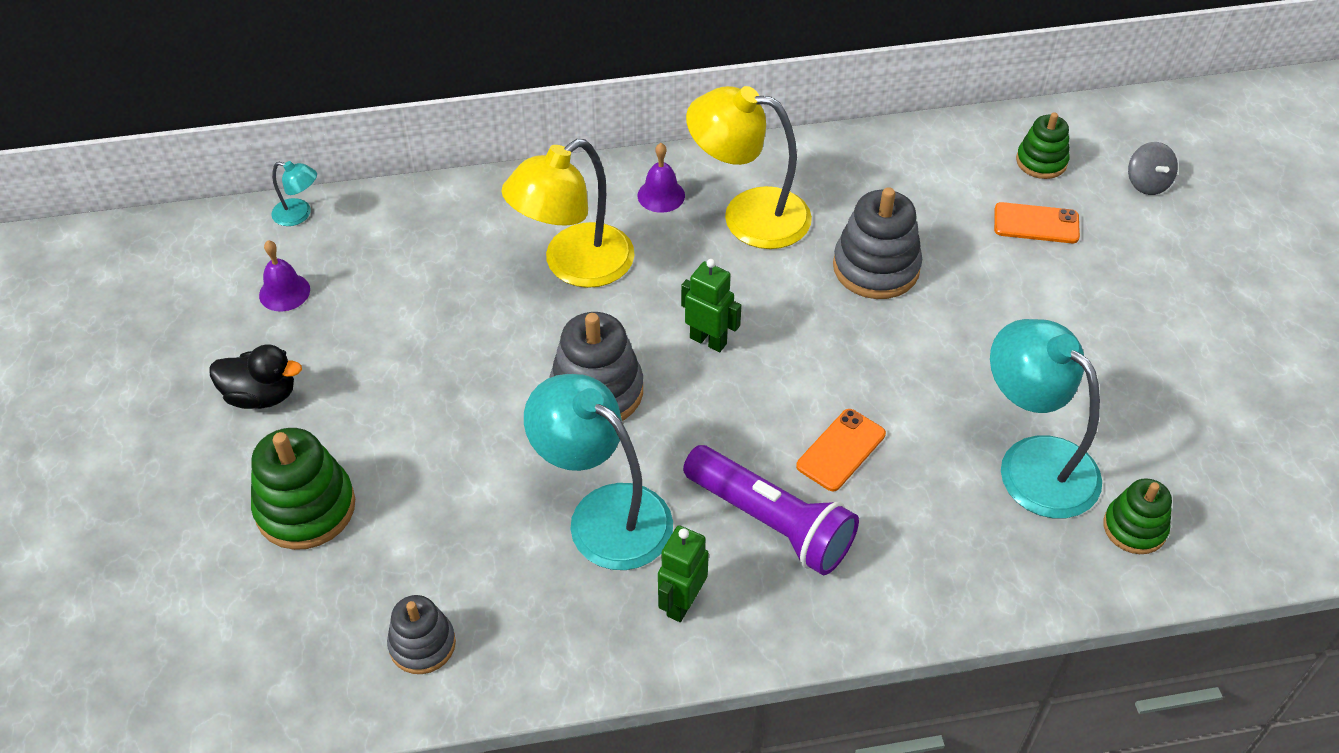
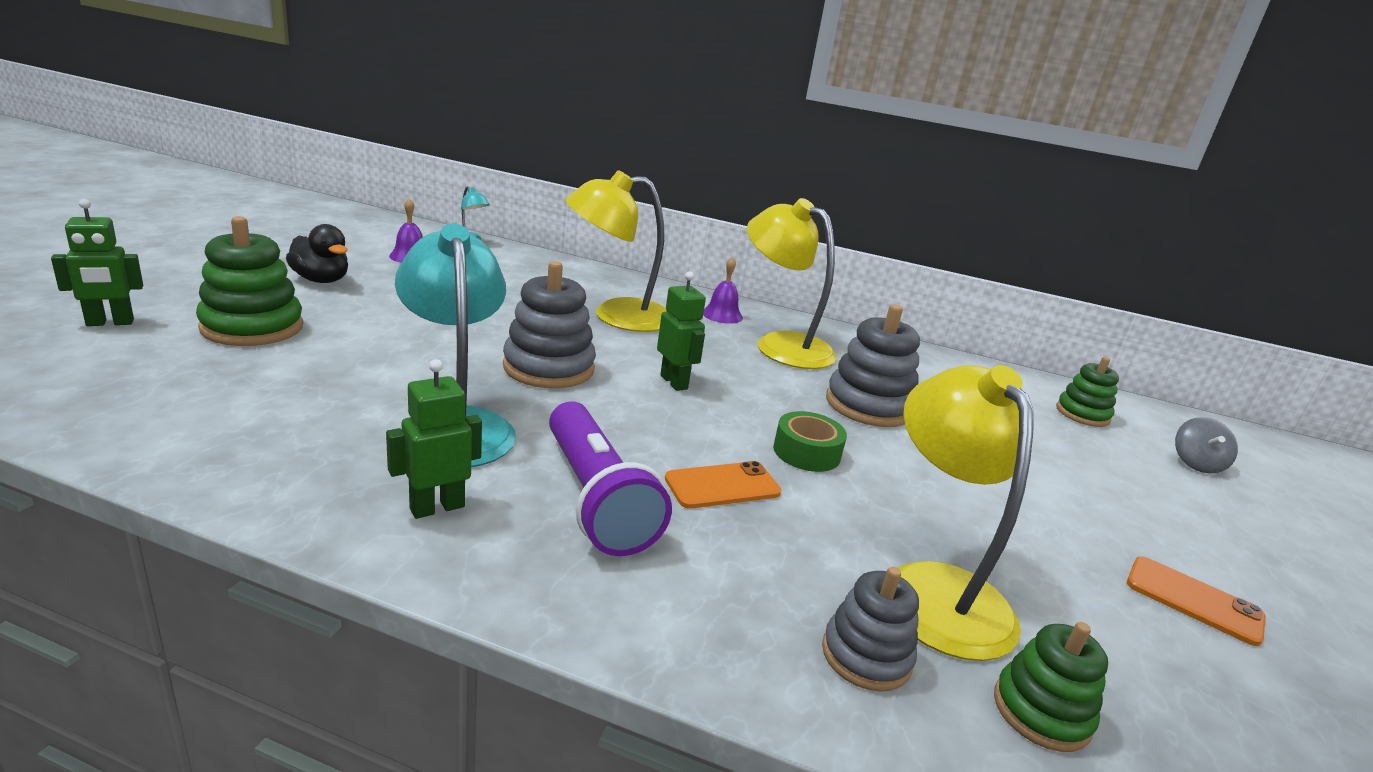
camera: 25 degrees right, 25 degrees down
(188, 586) = (110, 323): none -> green robot
(422, 644) = (189, 422): grey stacking toy -> grey stacking toy (866, 656)
(870, 368) = (806, 452): none -> green tape
(1033, 462) = (936, 588): turquoise lamp -> yellow lamp
(1036, 223) = (1054, 442): orange phone -> orange phone (1193, 600)

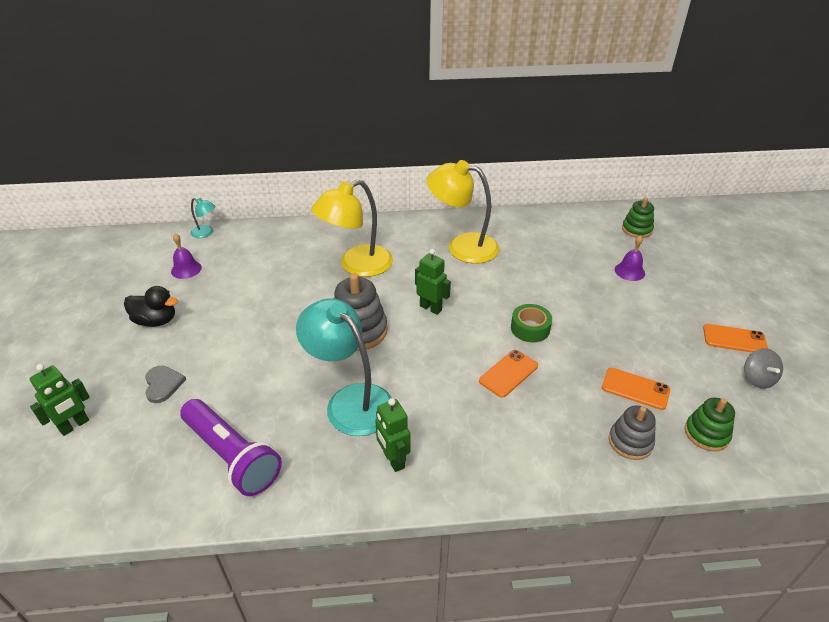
camera: 20 degrees left, 15 degrees up
(252, 327) = (163, 384): green stacking toy -> grey heart
(437, 507) = (393, 460): green robot -> green robot turned 60 degrees counterclockwise
(596, 498) = (459, 413): purple flashlight -> purple flashlight (232, 456)
(722, 315) = (413, 234): purple bell -> purple bell (629, 271)
(868, 405) = (536, 276): grey stacking toy -> none
(936, 588) = (635, 389): yellow lamp -> orange phone
(1196, 464) = (701, 243): grey spinning top -> grey spinning top (757, 379)

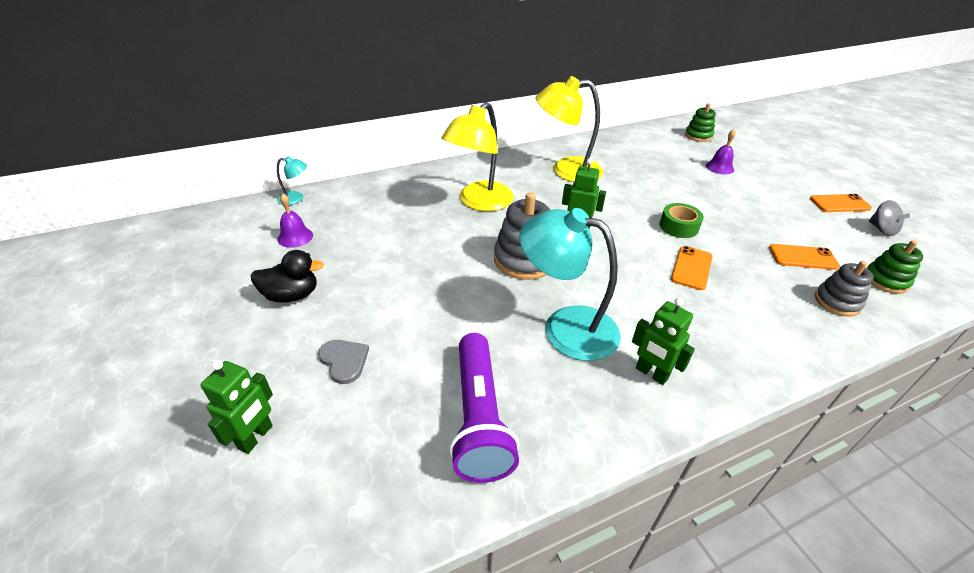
camera: 20 degrees left, 0 degrees up
(232, 456) = (479, 417): purple flashlight -> purple flashlight turned 60 degrees clockwise

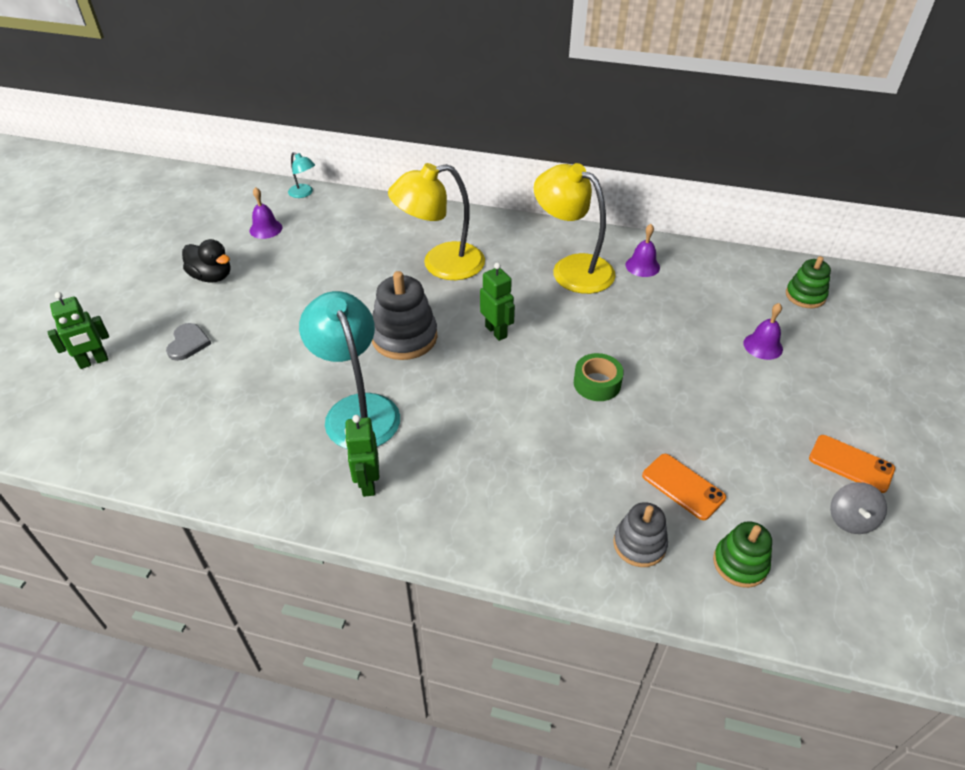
camera: 40 degrees right, 5 degrees up
(479, 417) = (216, 432): purple flashlight -> none
(602, 153) = (642, 266): none -> purple bell
(691, 268) = (542, 427): orange phone -> none

